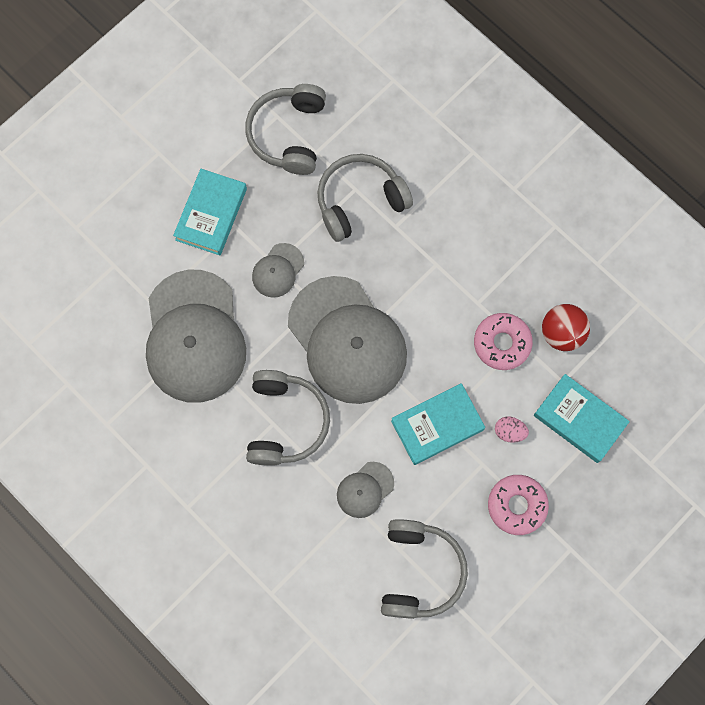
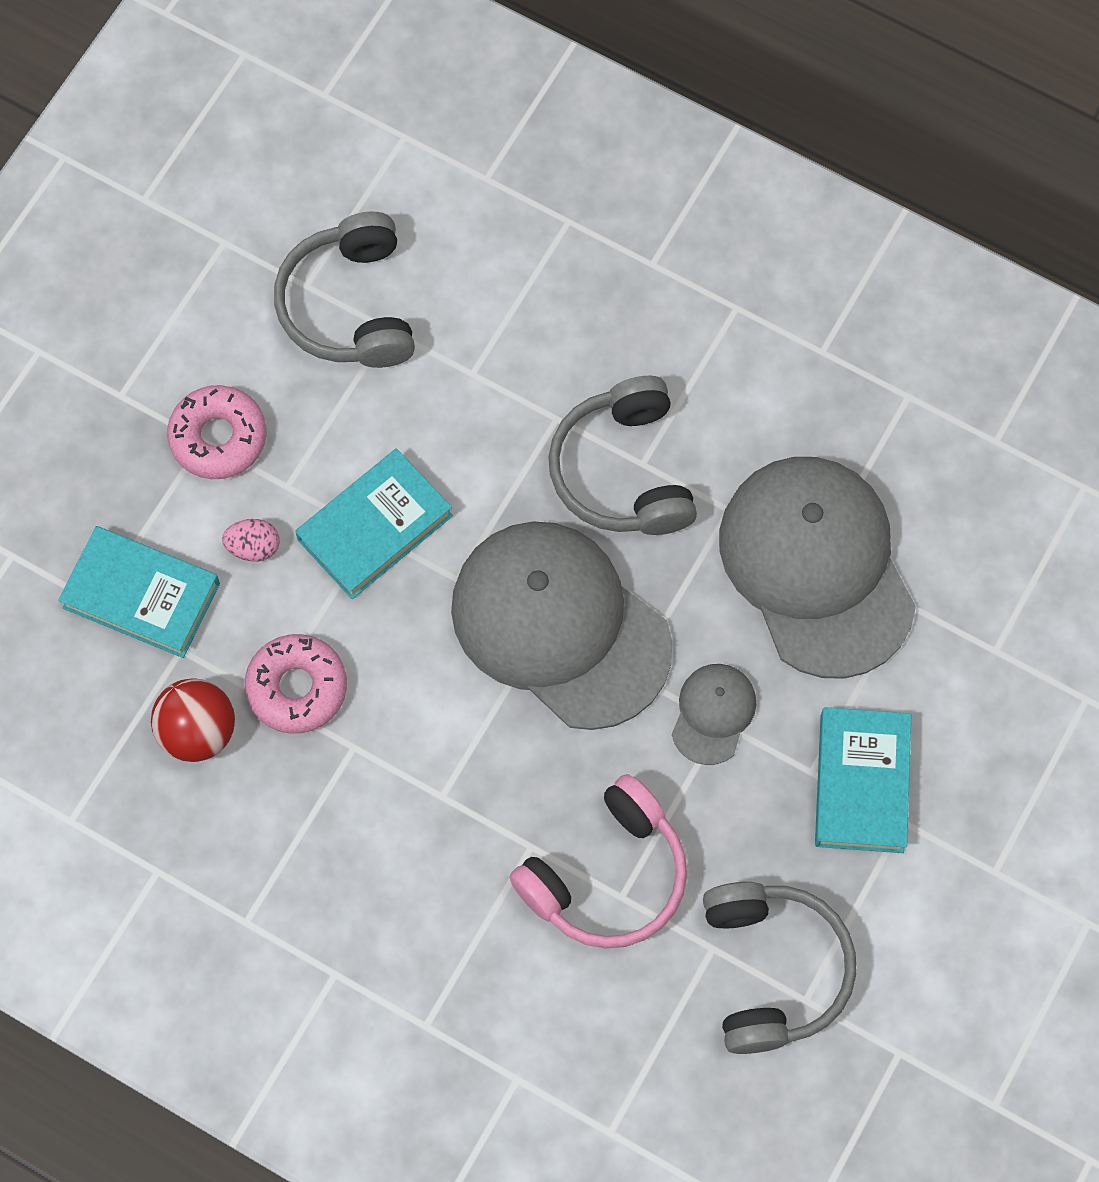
camera: 165 degrees right, 5 degrees down
(360, 201) = (607, 876): grey headphones -> pink headphones
(365, 490) = (466, 401): grey cap -> none

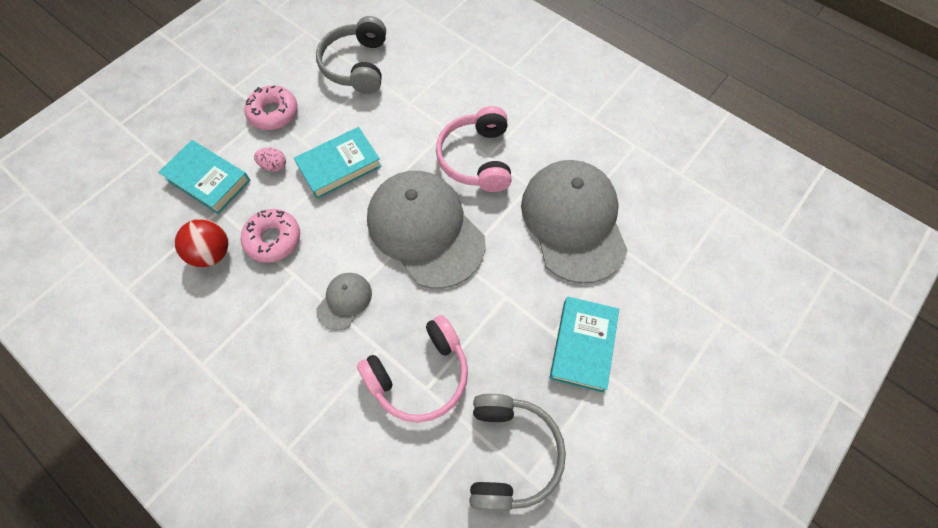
camera: 10 degrees right, 5 degrees down
(623, 471) = (477, 158): grey headphones -> pink headphones
(713, 714) = (501, 291): grey cap -> grey cap (344, 301)

